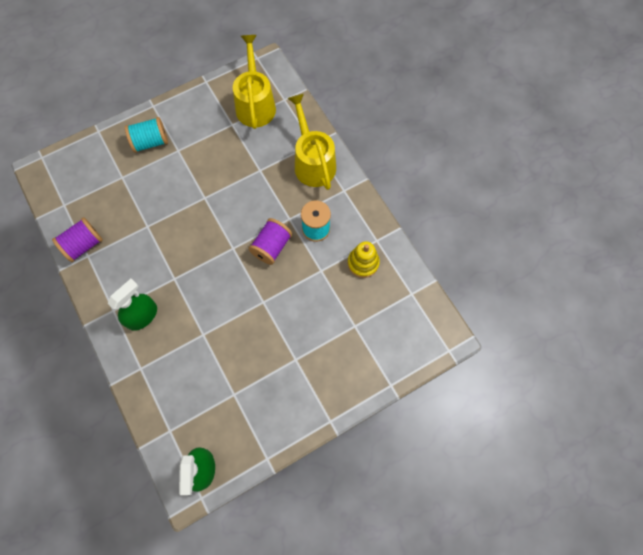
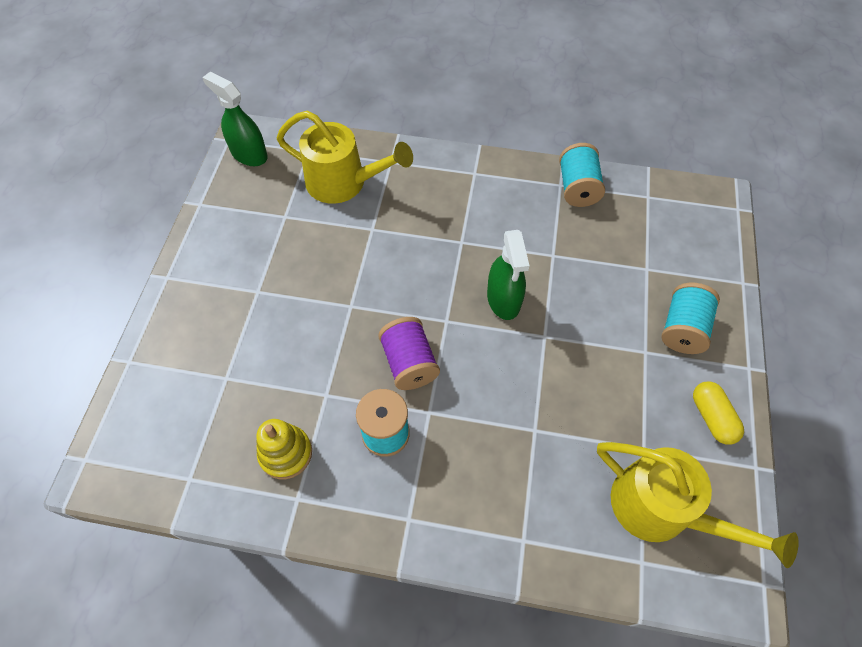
camera: 130 degrees right, 10 degrees down
(83, 245) = (577, 188): purple spool -> turquoise spool
(142, 315) = (444, 192): green spray bottle -> green spray bottle (503, 299)
(193, 107) = (712, 417): none -> yellow capsule
(312, 162) = (492, 513): yellow watering can -> yellow watering can (344, 183)

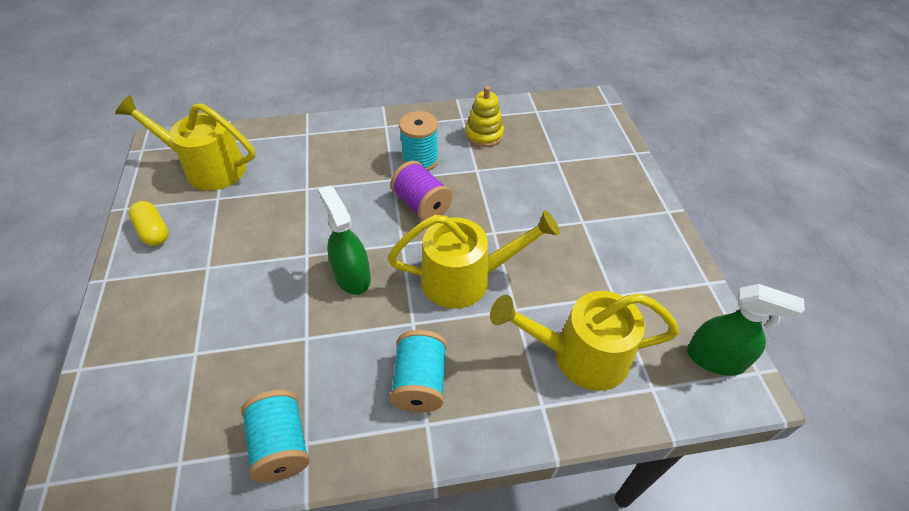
camera: 160 degrees right, 10 degrees down
(400, 266) = (466, 278): none -> yellow watering can
(682, 328) = (165, 298): turquoise spool -> turquoise spool (420, 382)

